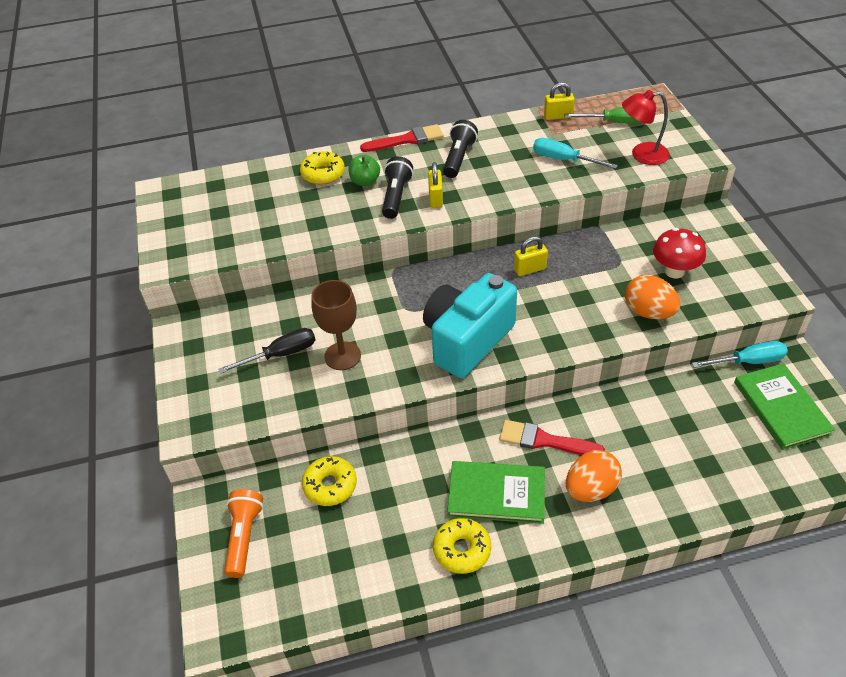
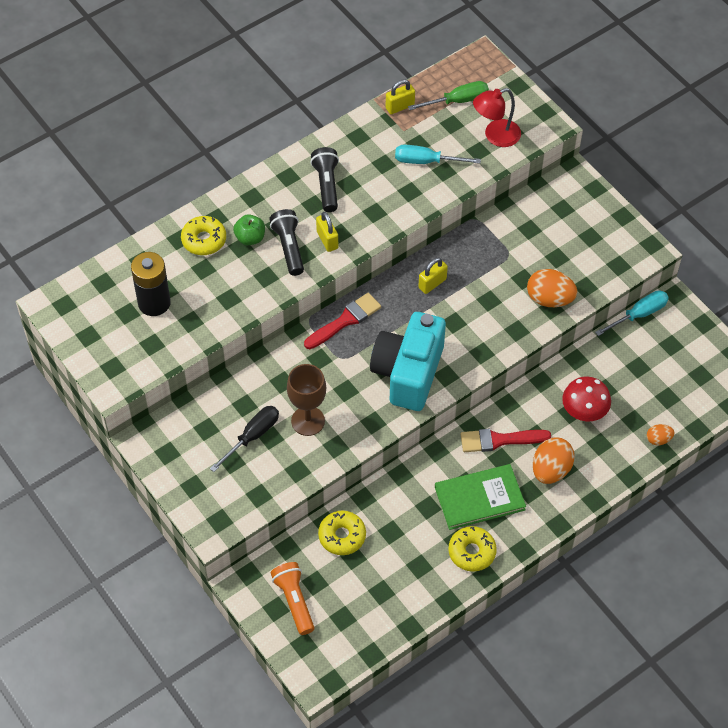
camera: 25 degrees left, 10 degrees up
(248, 210) = (154, 303): none -> black battery
(407, 140) = (265, 175): red brush -> red brush (345, 320)
(674, 271) = (557, 249): red mushroom -> red mushroom (584, 412)
(732, 495) = (658, 439): none -> orange egg
(781, 408) = (675, 351): green book -> none

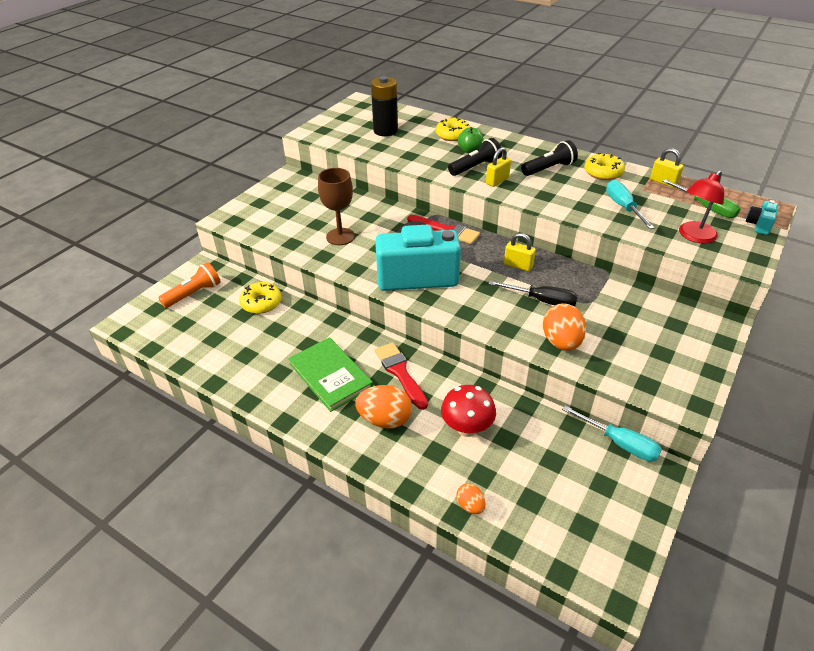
camera: 70 degrees right, 15 degrees down
(252, 436) = (313, 216): black screwdriver -> black screwdriver (542, 301)
(472, 552) = (270, 385): yellow donut -> yellow donut (603, 172)
(495, 136) = (694, 236): red lamp -> red lamp turned 90 degrees counterclockwise
(501, 81) = (759, 225): none -> turquoise camera

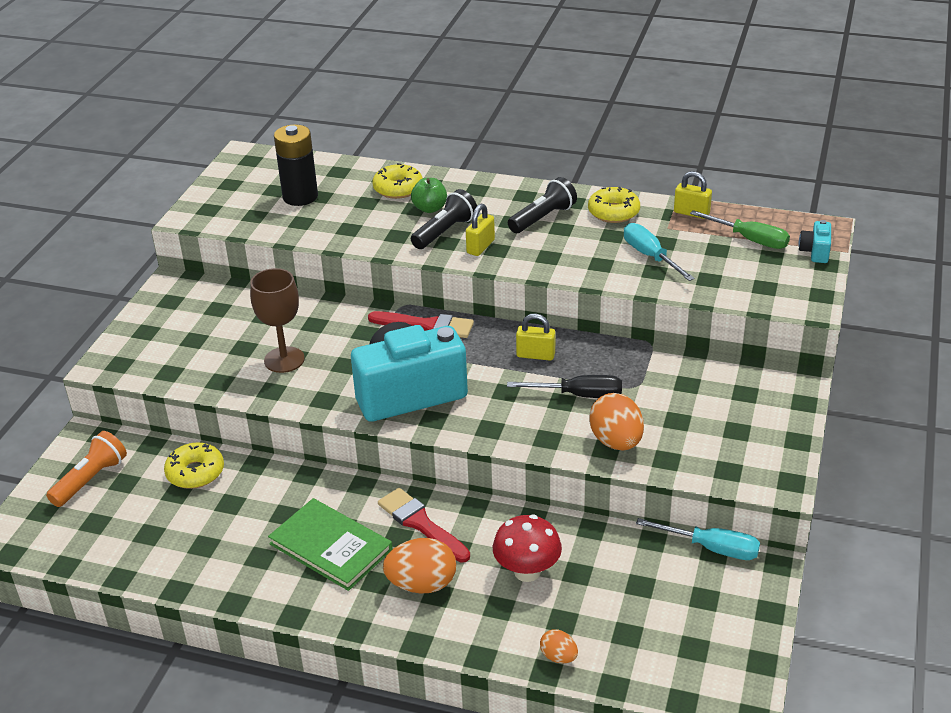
camera: 15 degrees left, 5 degrees down
(694, 236) = (743, 280): red lamp -> none

